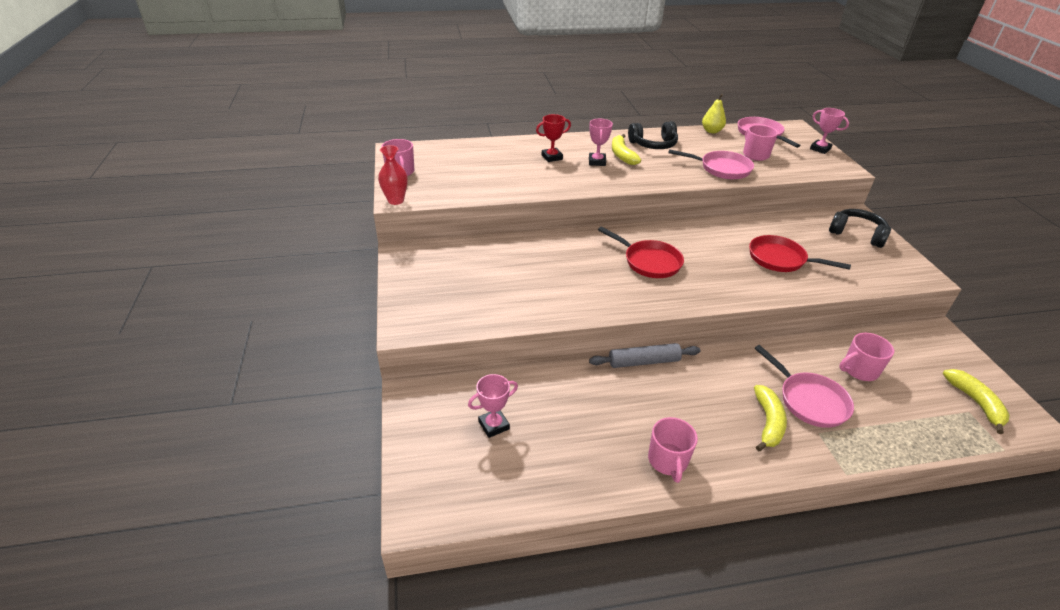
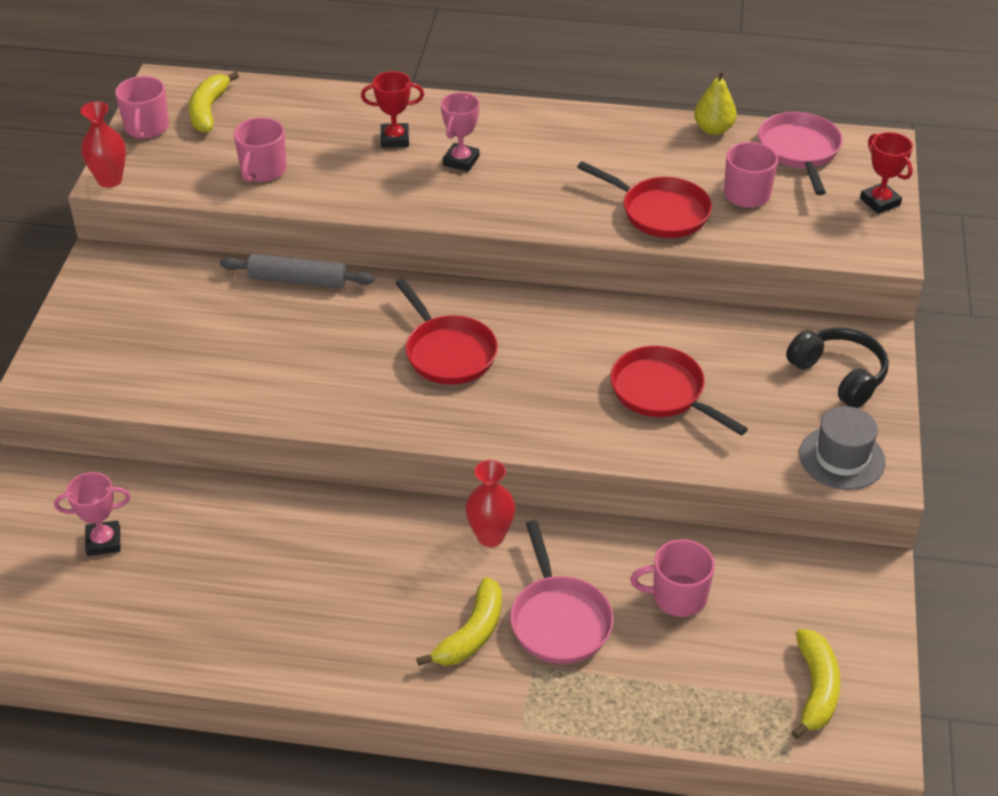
camera: 20 degrees right, 5 degrees up
(622, 155) = (513, 155): yellow banana -> yellow banana (209, 110)
(644, 361) = (363, 505): grey rolling pin -> grey rolling pin (298, 280)
(653, 144) = (584, 141): black headphones -> none
(668, 461) = (294, 646): pink mug -> pink mug (263, 170)
(721, 169) = (660, 212): pink pan -> red pan
(731, 362) = (490, 536): none -> red vase
(820, 149) = (880, 202): pink trophy -> red trophy
(898, 272) = (842, 458): none -> grey hat

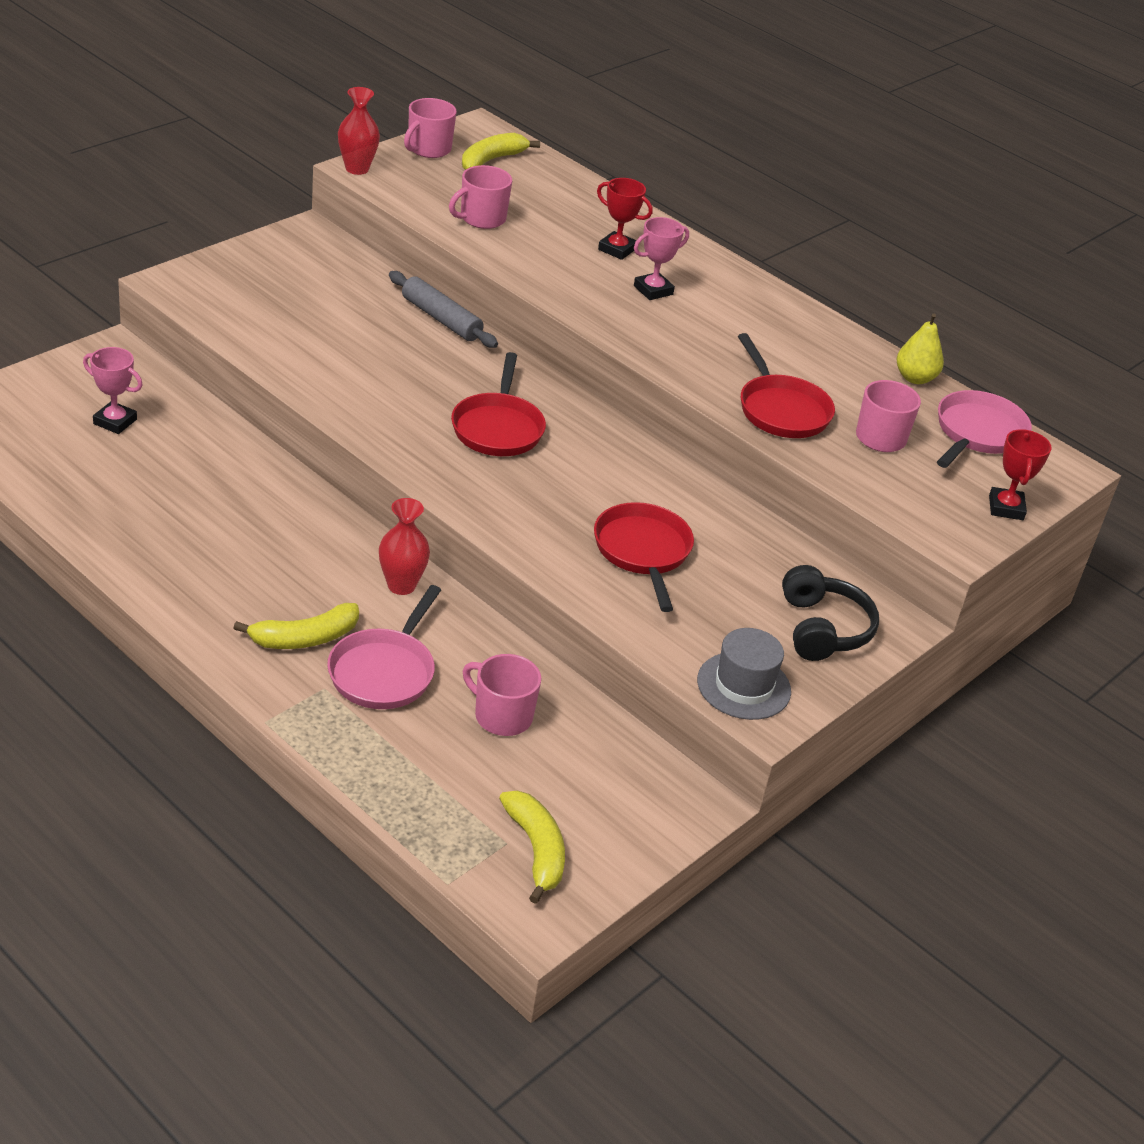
camera: 30 degrees right, 5 degrees down
(815, 689) = (536, 850): yellow banana -> yellow banana turned 60 degrees counterclockwise

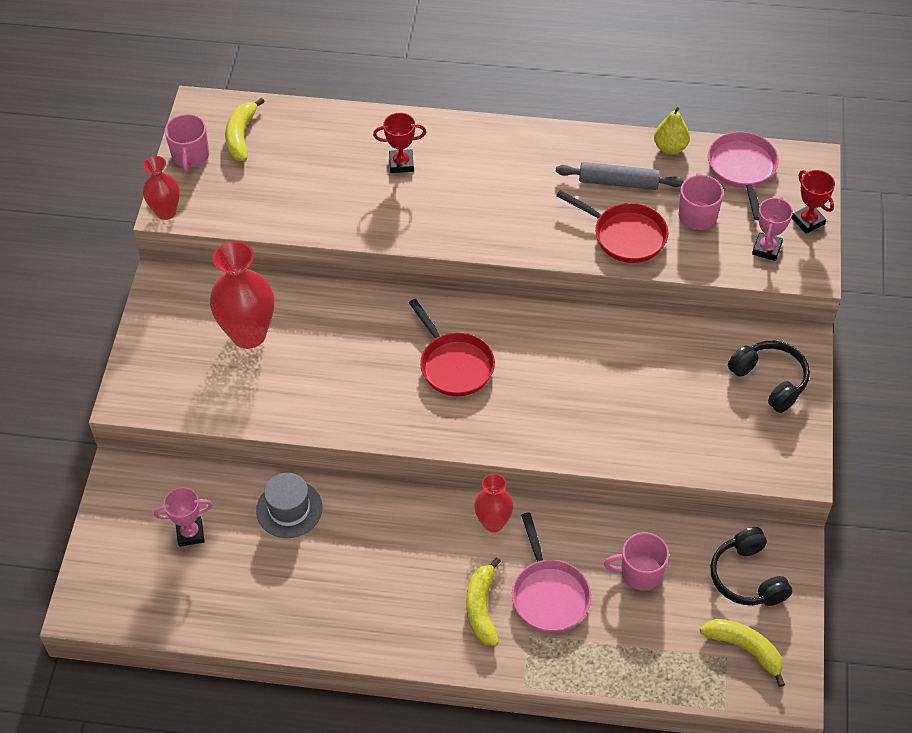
camera: 30 degrees left, 15 degrees up
(304, 638) = (482, 608): yellow banana -> yellow banana turned 150 degrees clockwise
(335, 303) = (248, 334): none -> red vase
(441, 319) = (327, 296): grey rolling pin -> grey rolling pin (618, 182)
(481, 218) = (293, 199): pink mug -> none
(614, 795) = (747, 577): none -> black headphones
(643, 552) = (627, 400): red pan -> none
(653, 290) = (458, 185): pink trophy -> pink trophy (767, 249)
(743, 686) = (770, 458): grey hat -> grey hat (289, 509)

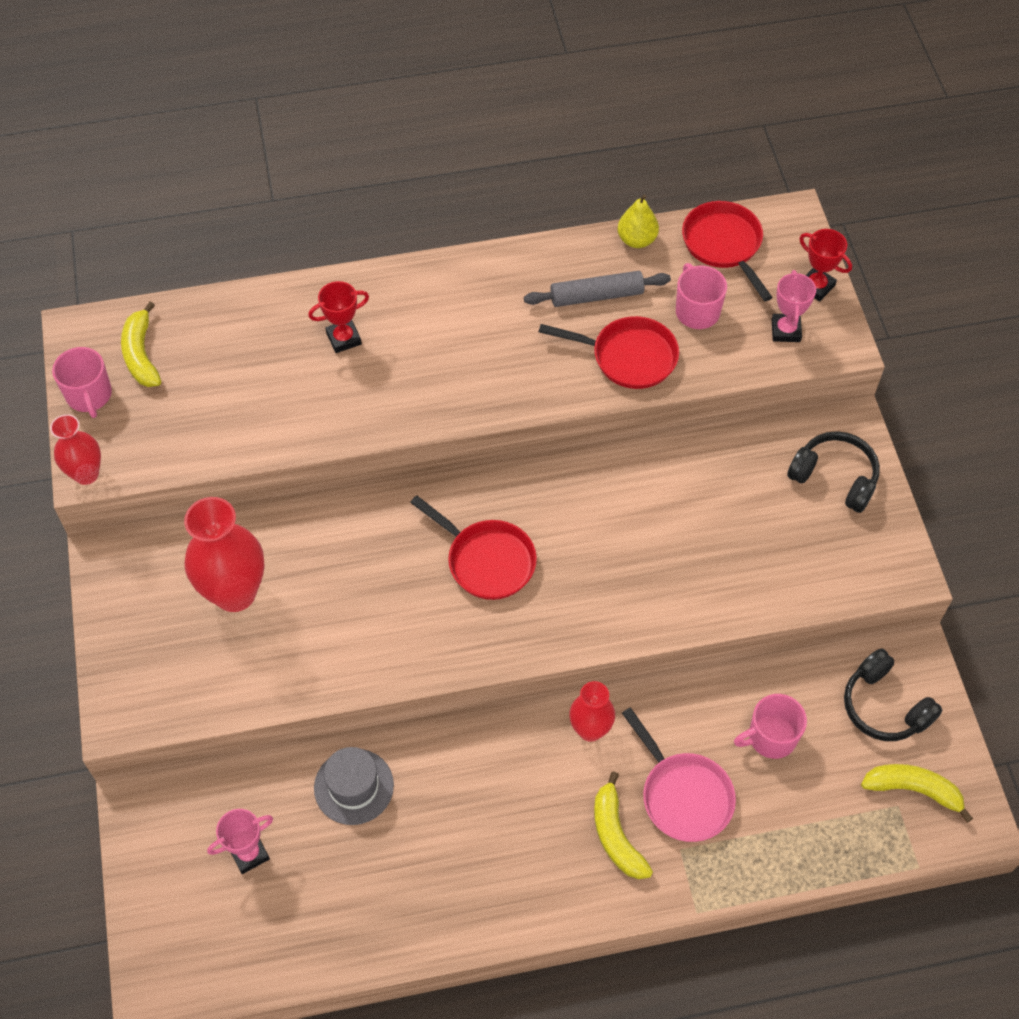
camera: 20 degrees left, 5 degrees up
(742, 169) = (724, 245): pink pan -> red pan

